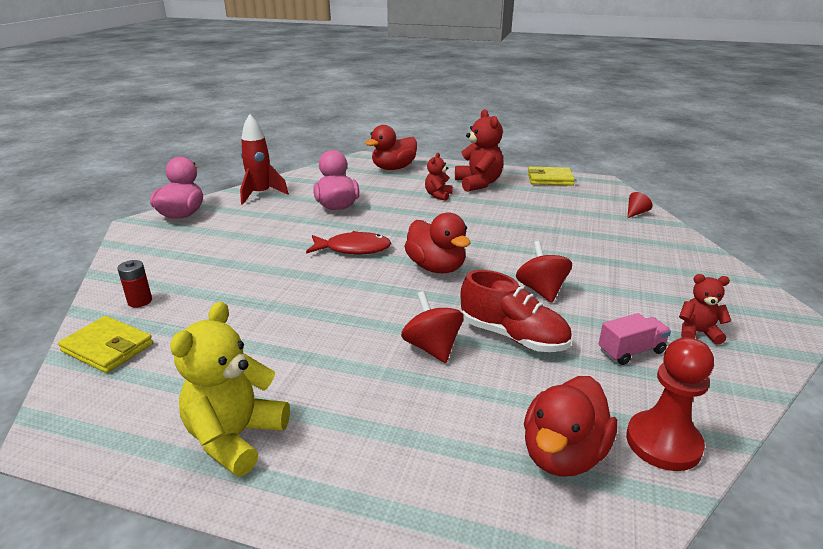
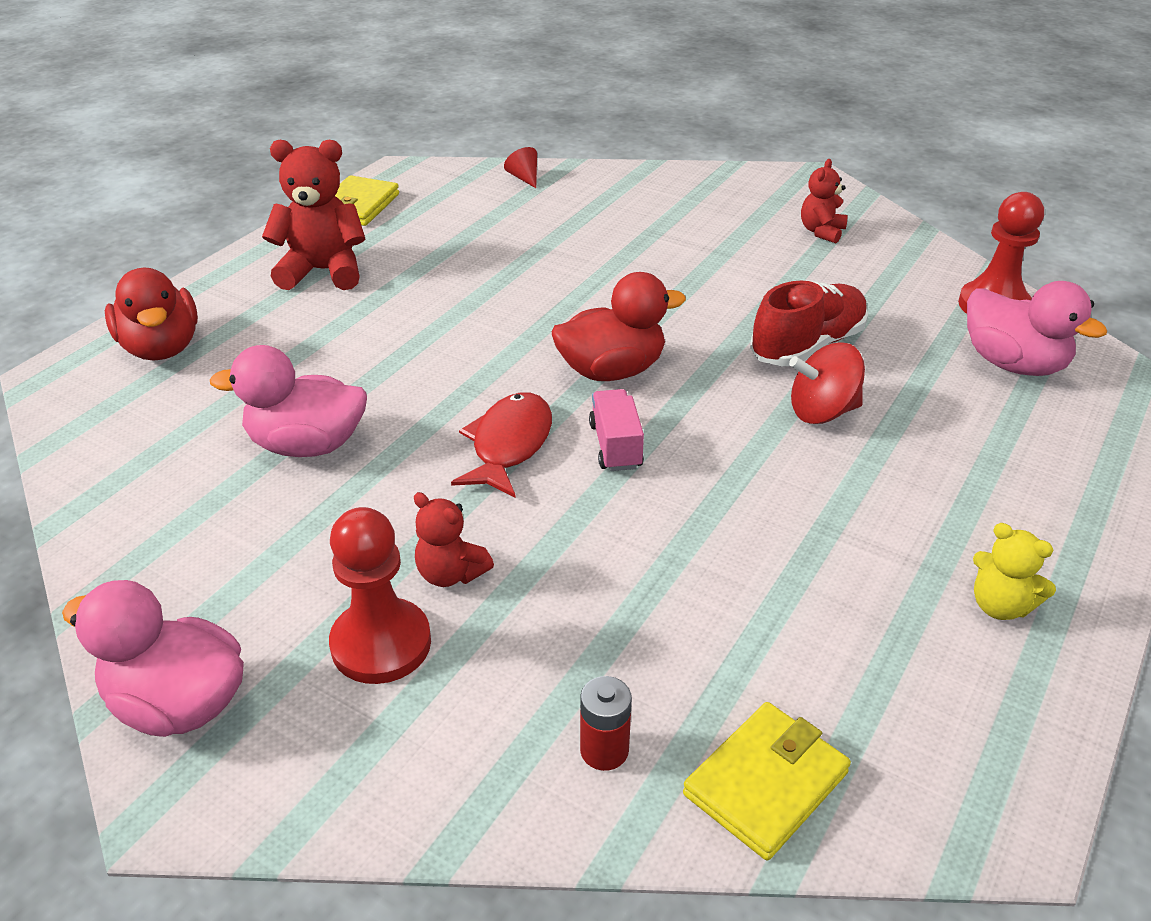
camera: 75 degrees left, 10 degrees up
(210, 243) = (381, 644): none -> red pawn
(235, 437) = (999, 606): yellow teddy bear -> yellow teddy bear, size x0.56
(261, 194) = (152, 555): red rocket -> none
(438, 195) = (343, 321): red teddy bear -> red teddy bear (451, 574)
(541, 290) = (707, 300): red spinning top -> none
(563, 454) = (1013, 364): red duck -> pink duck
(631, 351) = (849, 279): pink truck -> pink truck (615, 446)

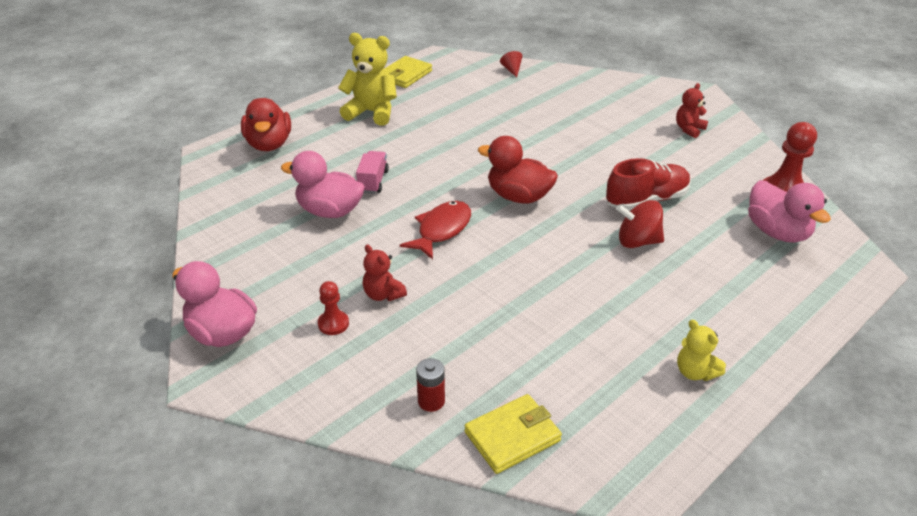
camera: 15 degrees right, 0 degrees up
(323, 271) = (371, 112): red teddy bear -> yellow teddy bear
(381, 644) = (333, 324): red pawn -> red pawn, size x0.56
(611, 371) = (518, 196): red duck -> red duck turned 150 degrees counterclockwise
(615, 446) = (503, 241): pink truck -> pink truck (373, 181)

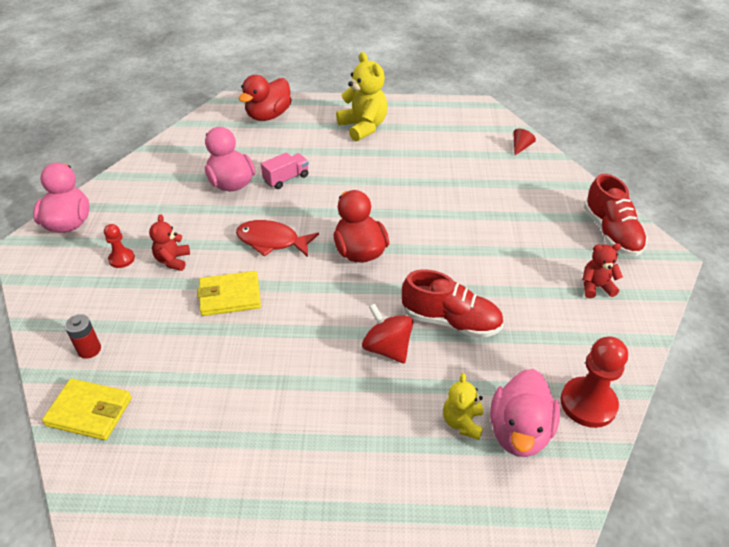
camera: 45 degrees right, 5 degrees up
(405, 75) = (431, 110): yellow wallet -> yellow wallet (230, 296)
(441, 230) = (272, 241): red fish -> red fish turned 150 degrees counterclockwise
(648, 94) = (611, 233): none -> red shoe
(695, 372) = (258, 478): yellow teddy bear -> yellow teddy bear (462, 422)

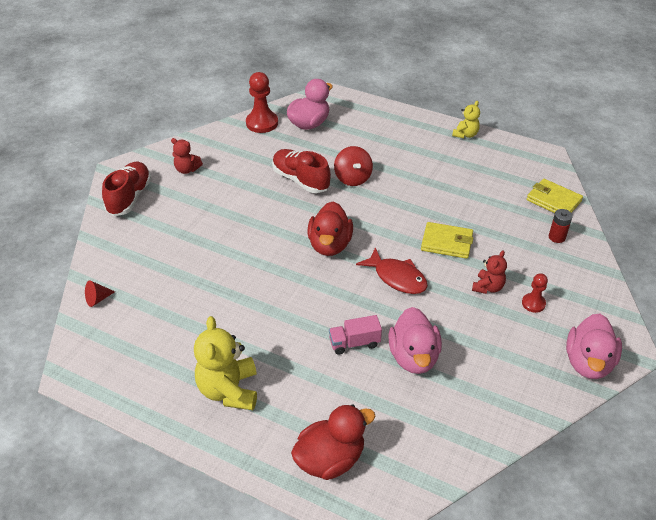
camera: 155 degrees left, 0 degrees up
(462, 422) = (335, 135): yellow teddy bear -> yellow teddy bear (465, 134)

